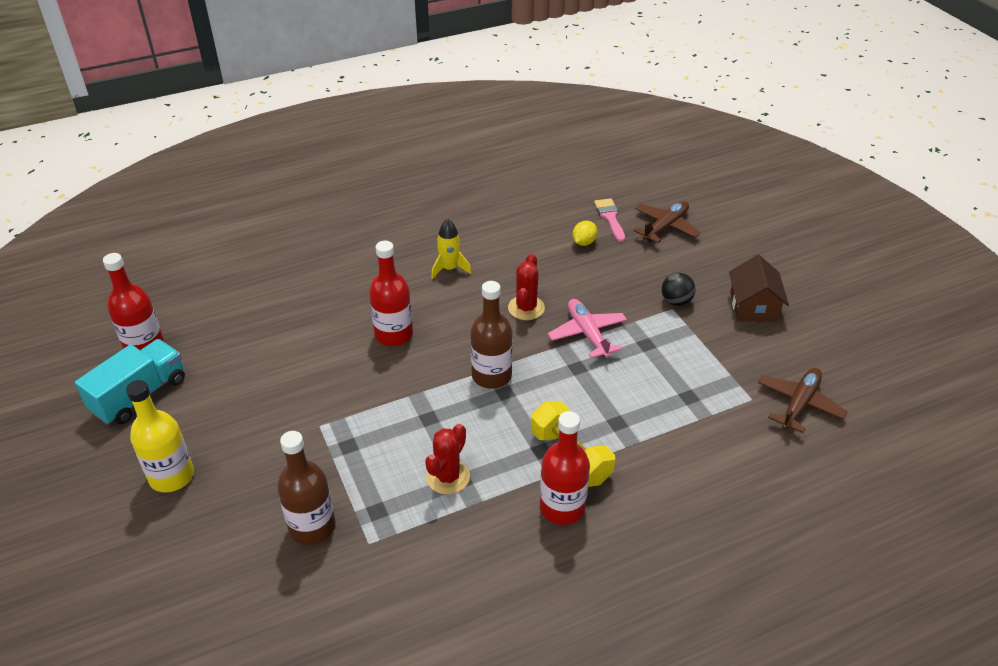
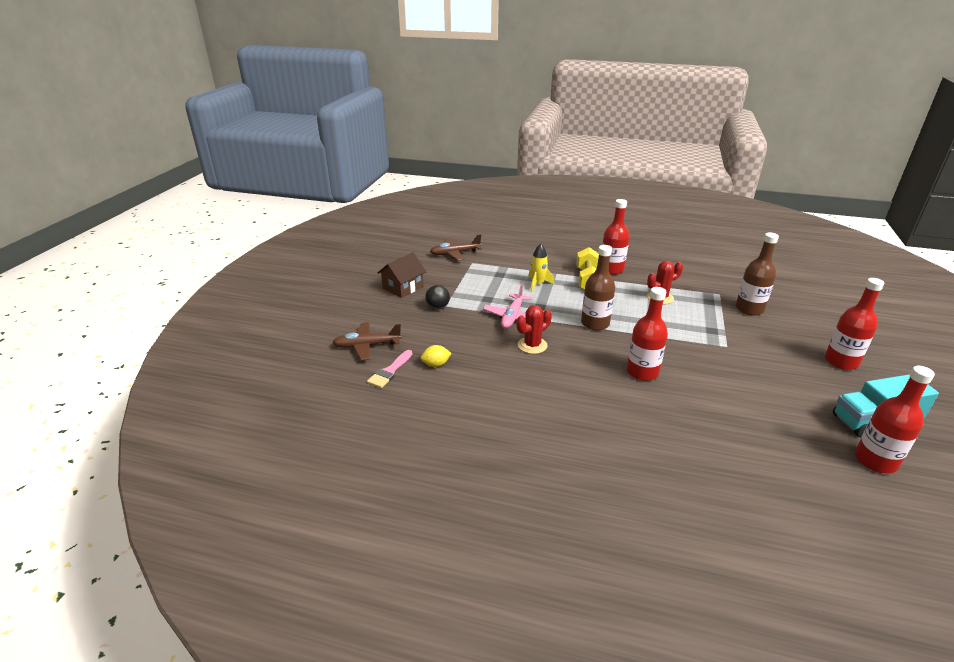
camera: 140 degrees left, 10 degrees down
(171, 476) = (841, 361): yellow bottle -> red bottle
(449, 268) = (558, 396): yellow rocket -> yellow rocket (538, 284)

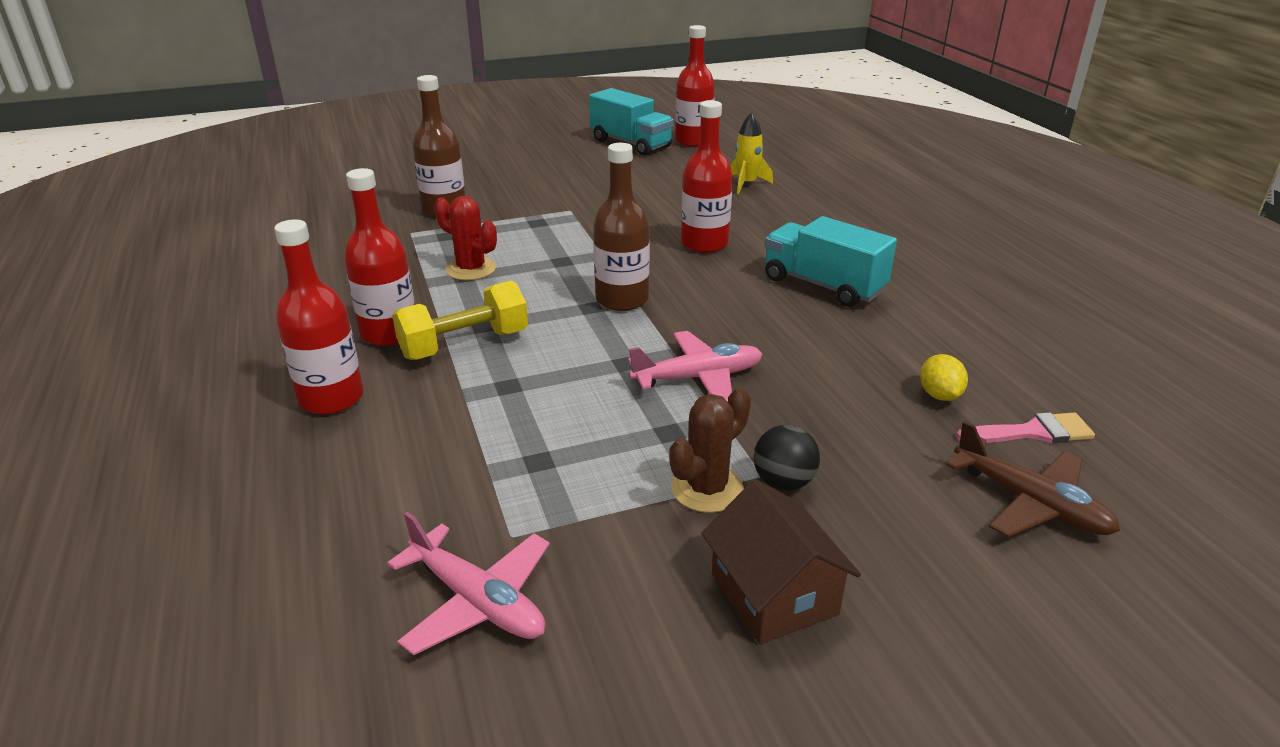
camera: 125 degrees left, 0 degrees up
(403, 287) = (774, 594): brown house -> brown house turned 60 degrees clockwise
(436, 364) = (939, 395): yellow lemon -> yellow lemon turned 45 degrees clockwise
(452, 294) = (707, 489): none -> brown cactus
(455, 253) = (478, 601): brown plane -> pink plane
(532, 345) = (757, 330): red cactus -> none
(538, 284) = (536, 394): yellow rocket -> yellow rocket (746, 184)
(556, 387) = (823, 285): none -> turquoise truck
(841, 361) = (531, 159): red bottle -> red bottle (331, 398)

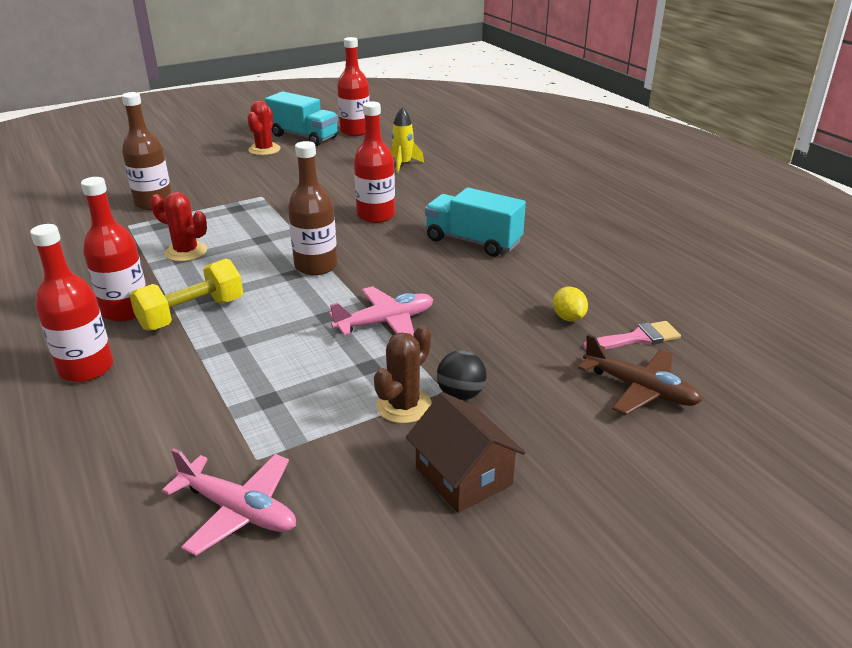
camera: 10 degrees left, 0 degrees up
(582, 156) = (264, 149): none -> red cactus

